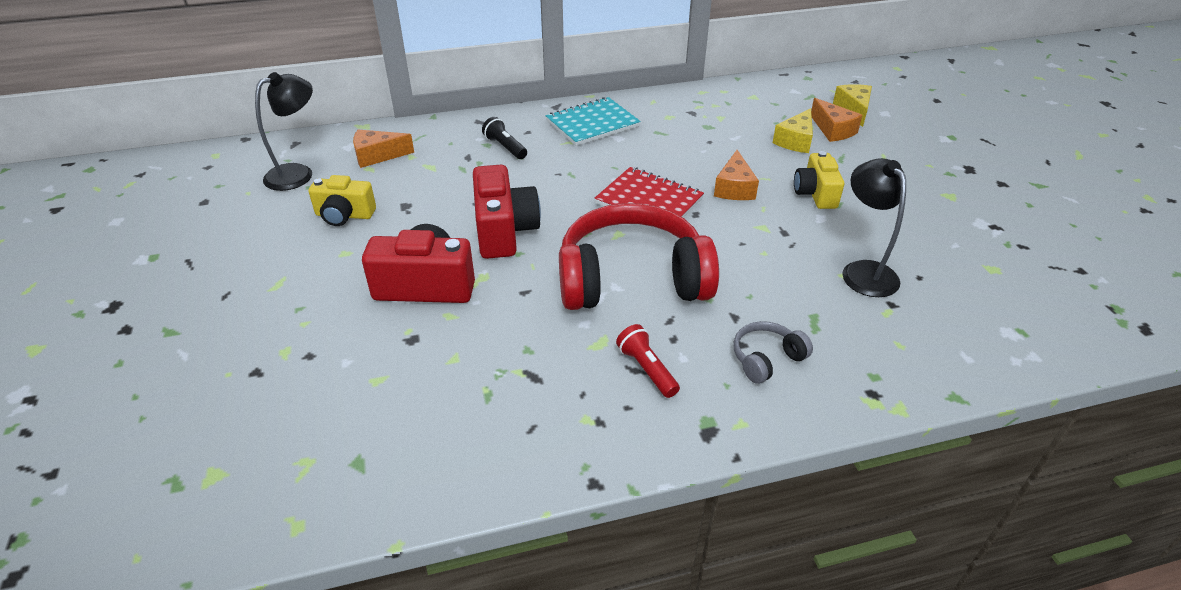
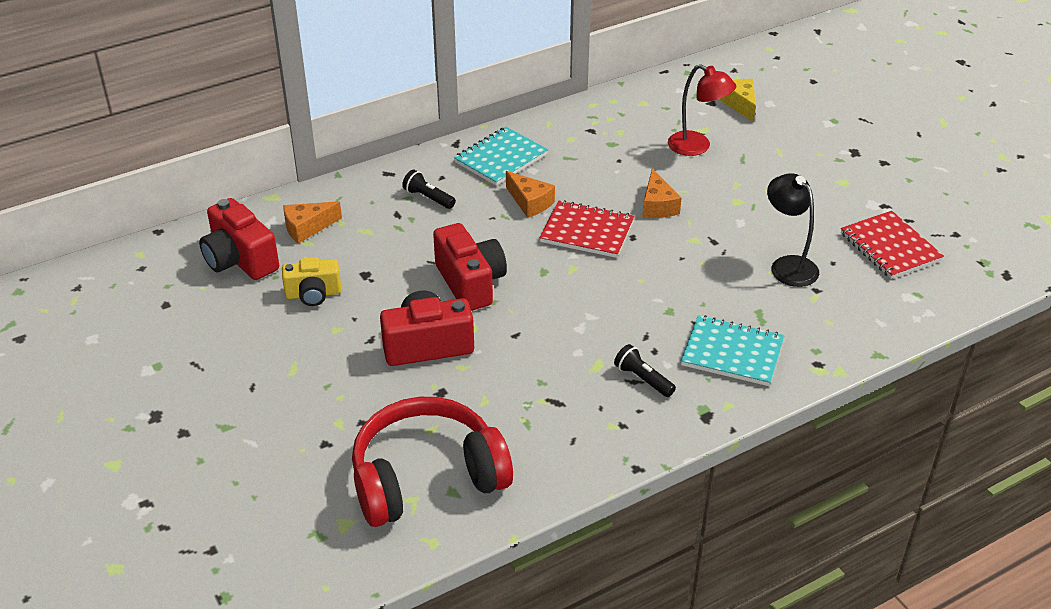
camera: 15 degrees left, 0 degrees up
(298, 173) = (240, 260): black lamp -> red camera
(632, 279) = (601, 307): red headphones -> red headphones (427, 478)
(646, 369) = (642, 379): red flashlight -> black flashlight
(766, 359) = (732, 353): grey headphones -> turquoise notebook
(795, 141) = (697, 147): yellow cheese -> red lamp
(815, 194) = (729, 199): yellow camera -> none
(833, 130) = (727, 129): orange cheese -> orange cheese (530, 202)
(994, 271) = (890, 247): none -> red notebook

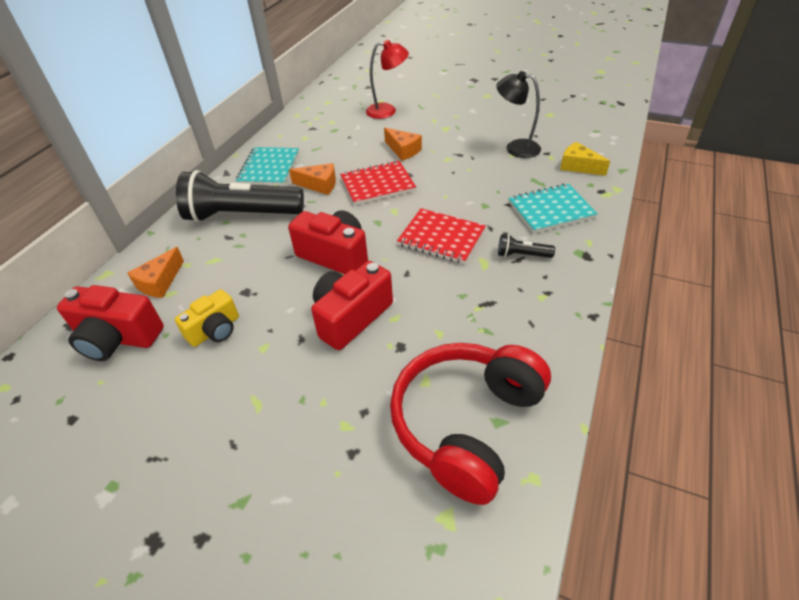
camera: 35 degrees left, 5 degrees up
(428, 198) = (241, 215): black flashlight -> black flashlight, size x2.39
(740, 104) = (385, 81): yellow cheese -> yellow cheese (578, 166)
(890, 247) = (552, 115): red notebook -> red notebook (441, 238)

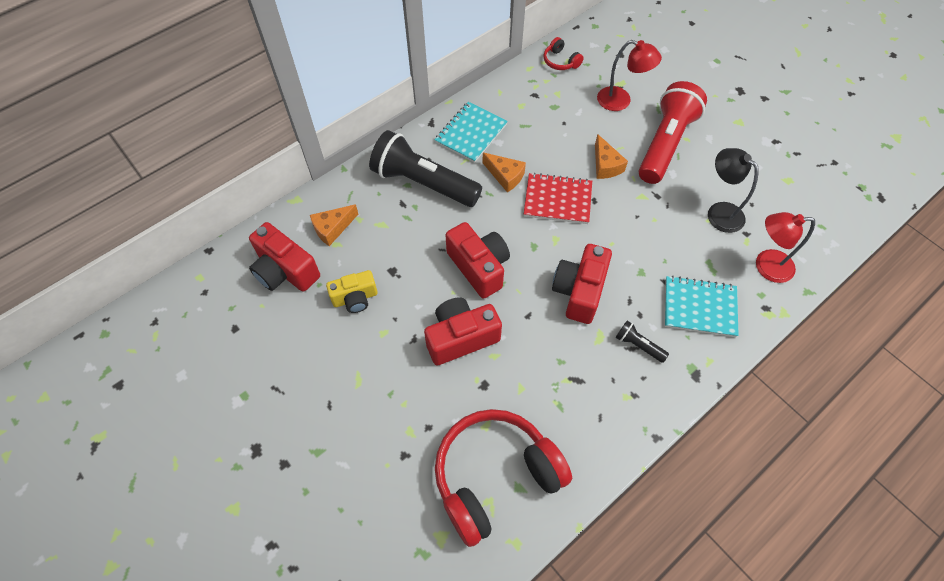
camera: 25 degrees right, 15 degrees up
(321, 103) = (560, 61): none -> red headphones
(441, 123) = (665, 143): none -> red flashlight
(441, 238) = (579, 291): red notebook -> red camera
(578, 166) = (766, 266): yellow cheese -> red lamp

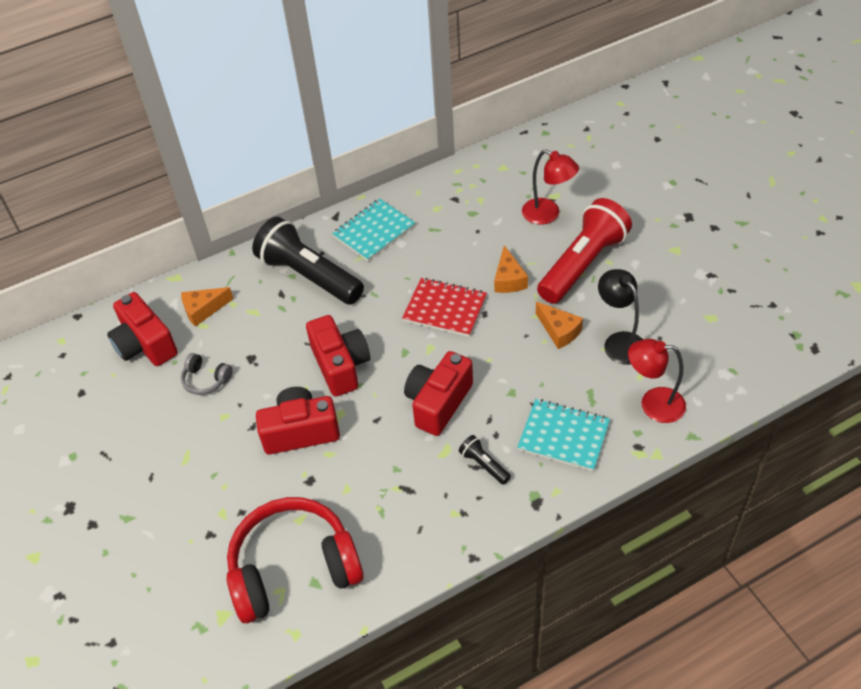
camera: 15 degrees right, 10 degrees down
(355, 298) = (206, 380): yellow camera -> grey headphones
(505, 176) = (397, 278): orange cheese -> orange cheese (559, 331)
(560, 61) = (494, 167): red headphones -> none

